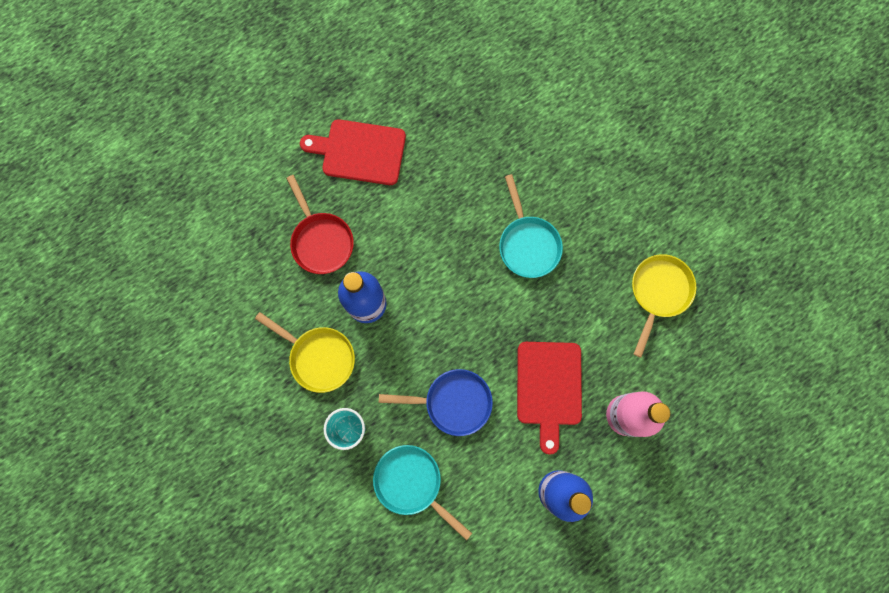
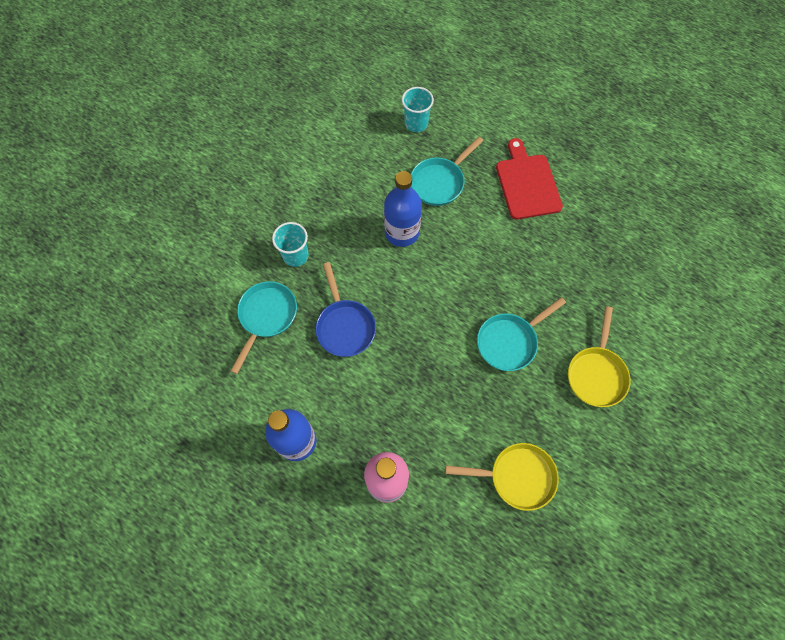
camera: 70 degrees right, 10 degrees down
(234, 237) = (416, 123): none -> turquoise cup
(318, 357) = (345, 213): yellow pan -> yellow pan (596, 373)
(321, 240) = (440, 182): red pan -> turquoise pan
(549, 388) = (386, 403): red cutting board -> none

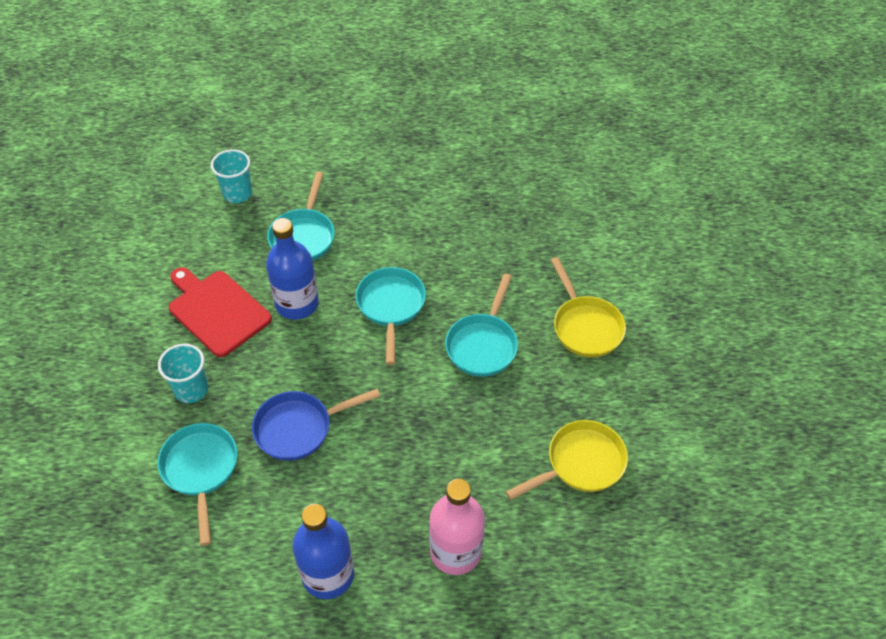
camera: 35 degrees left, 15 degrees down
(344, 326) = (299, 428): blue pan -> blue pan turned 120 degrees clockwise
(464, 273) = (391, 307): none -> turquoise pan
(527, 183) = (395, 193): red cutting board -> red cutting board (217, 311)

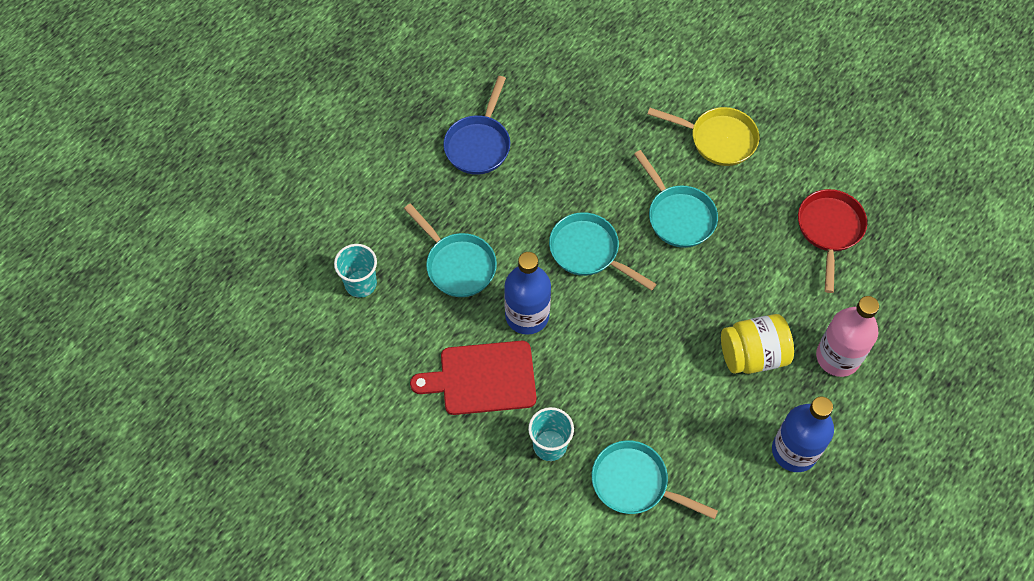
camera: 50 degrees left, 10 degrees up
(299, 428) = (652, 390): blue pan -> blue pan (479, 144)
(397, 481) = (753, 355): none -> yellow jar
(580, 463) = (829, 230): yellow pan -> red pan

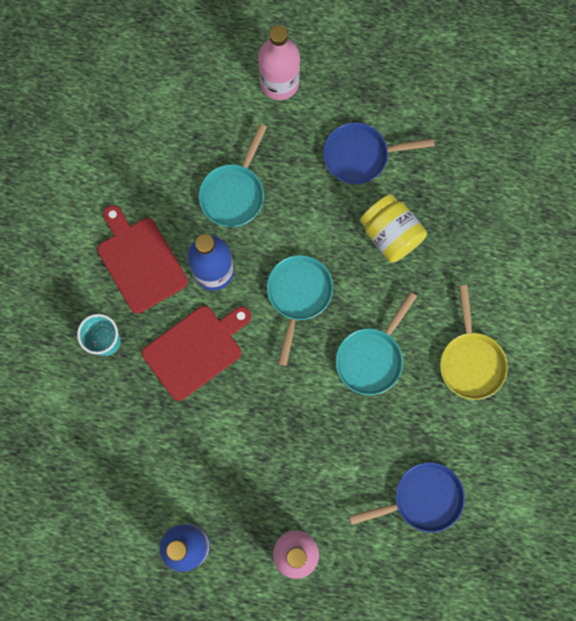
camera: 65 degrees right, 15 degrees up
(360, 284) = (180, 125): turquoise cup -> none
(368, 181) = (279, 82): none -> pink bottle
(599, 364) = (195, 350): none -> red cutting board
(635, 483) = (102, 423): turquoise pan -> none
(753, 355) = (263, 476): yellow jar -> yellow jar (390, 235)
(829, 230) = (422, 499): red pan -> blue pan

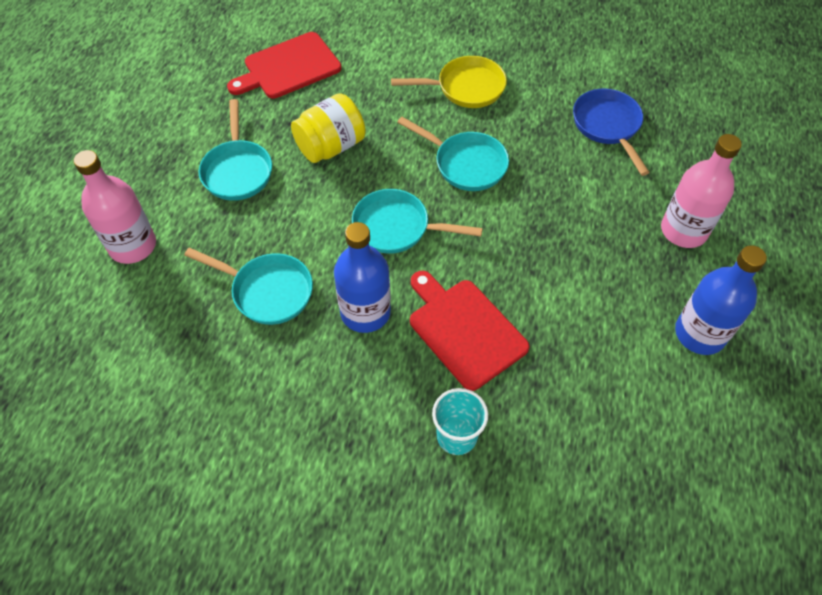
camera: 90 degrees left, 20 degrees down
(140, 261) = (349, 396): red cutting board -> red cutting board (288, 67)
(361, 156) = (237, 170): blue pan -> turquoise pan

